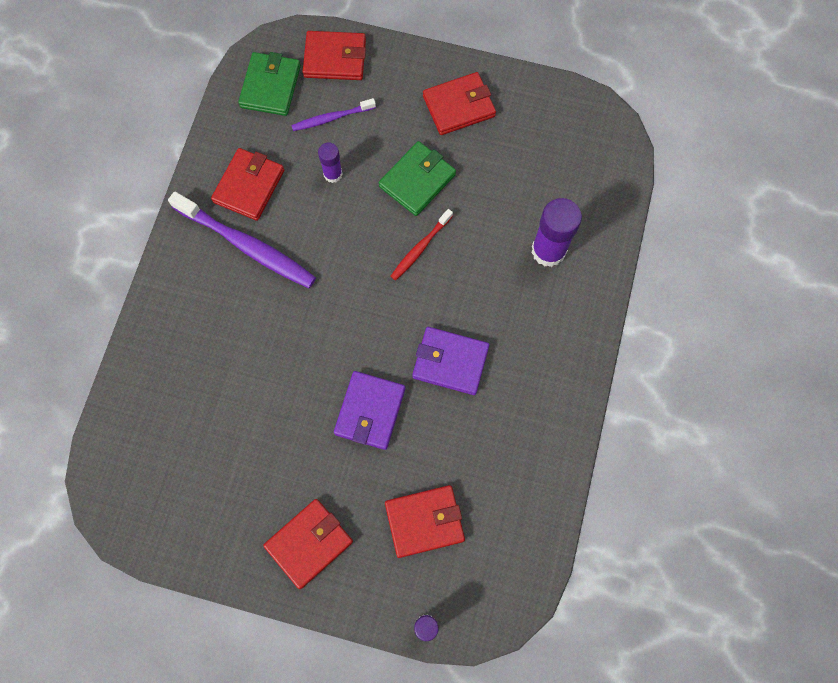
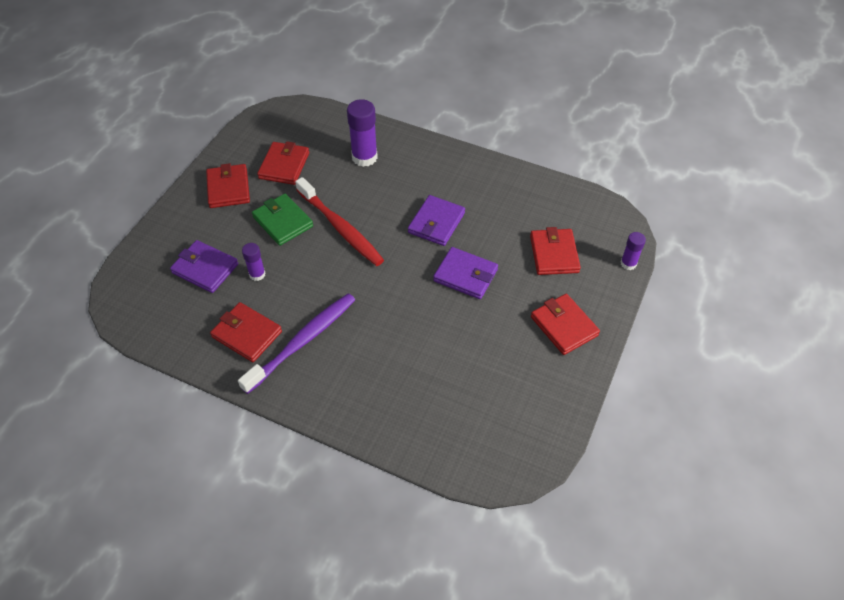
camera: 80 degrees left, 20 degrees down
(270, 86) = (155, 308): green wallet -> none
(332, 118) = (205, 268): purple toothbrush -> purple wallet
(335, 58) = (149, 260): red wallet -> red wallet (284, 165)
(420, 248) = (340, 227): red toothbrush -> red toothbrush, size x1.85

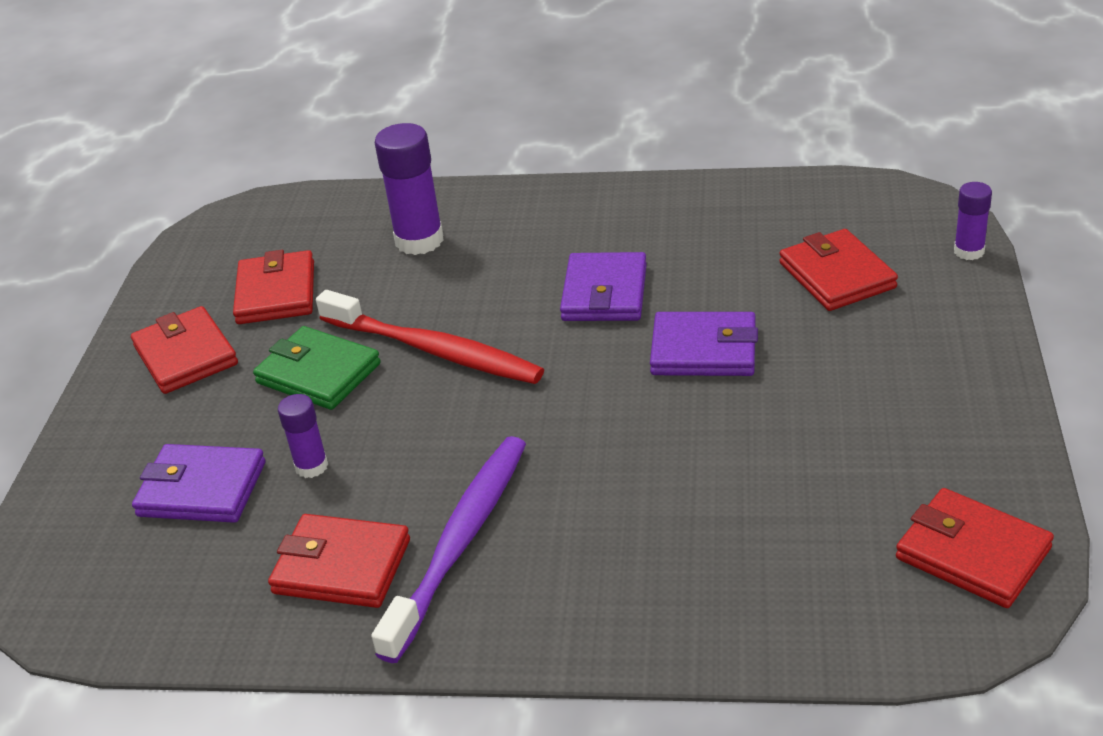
camera: 15 degrees left, 15 degrees down
(564, 326) = (923, 368): red wallet -> red wallet (972, 553)

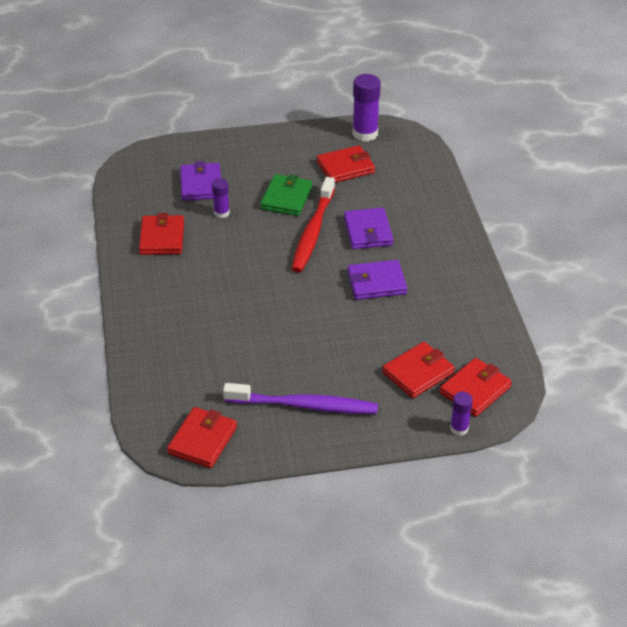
camera: 70 degrees right, 5 degrees up
(186, 355) = (290, 152): red wallet -> red wallet (475, 390)
(419, 240) = (405, 205): purple glue stick -> purple glue stick (365, 134)
(459, 543) = (181, 269): purple toothbrush -> purple toothbrush (304, 405)
(704, 350) = (336, 328): purple wallet -> purple wallet (368, 231)

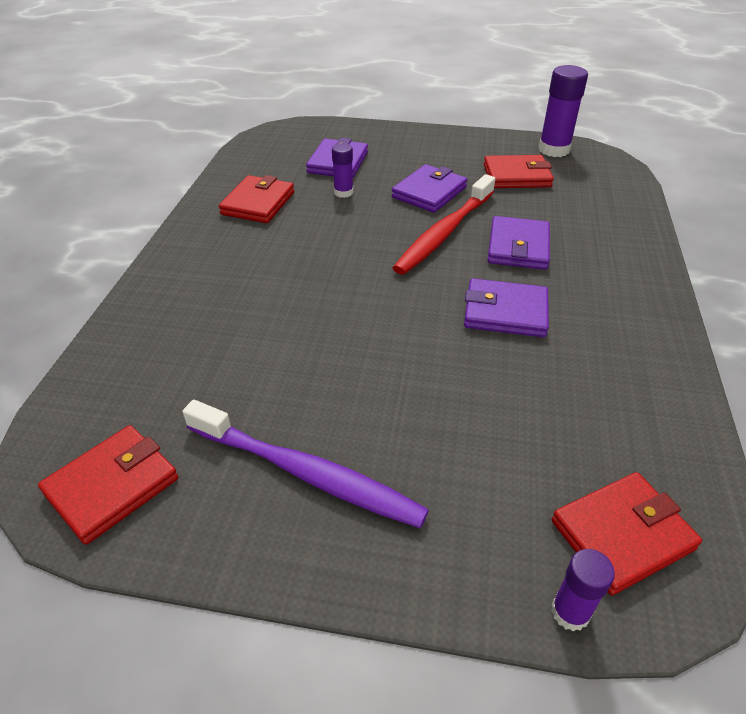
camera: 20 degrees right, 0 degrees up
(286, 198) = (429, 192): green wallet -> purple wallet
(418, 373) = (523, 469): red wallet -> none

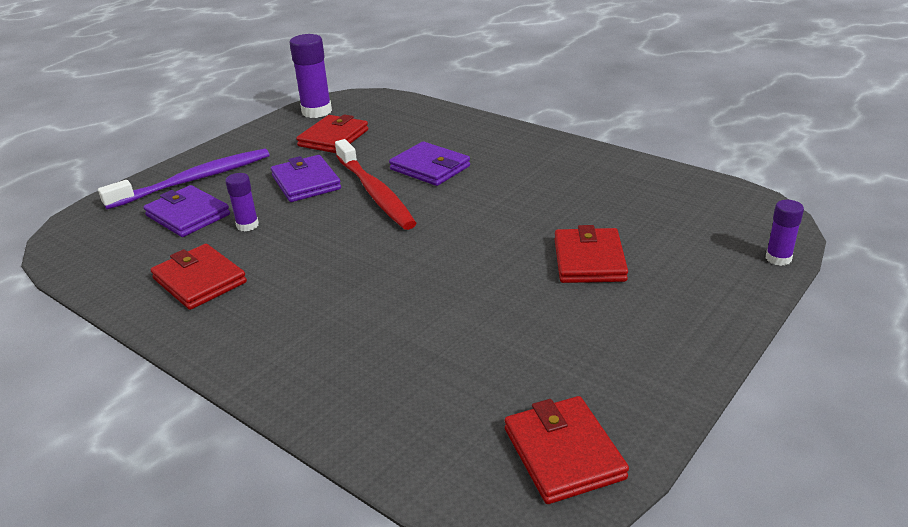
camera: 60 degrees left, 10 degrees down
(305, 473) = (612, 335): purple toothbrush -> purple toothbrush (194, 180)
(505, 312) = (502, 197): purple wallet -> none
(622, 535) = (731, 223): red wallet -> red wallet (589, 260)

